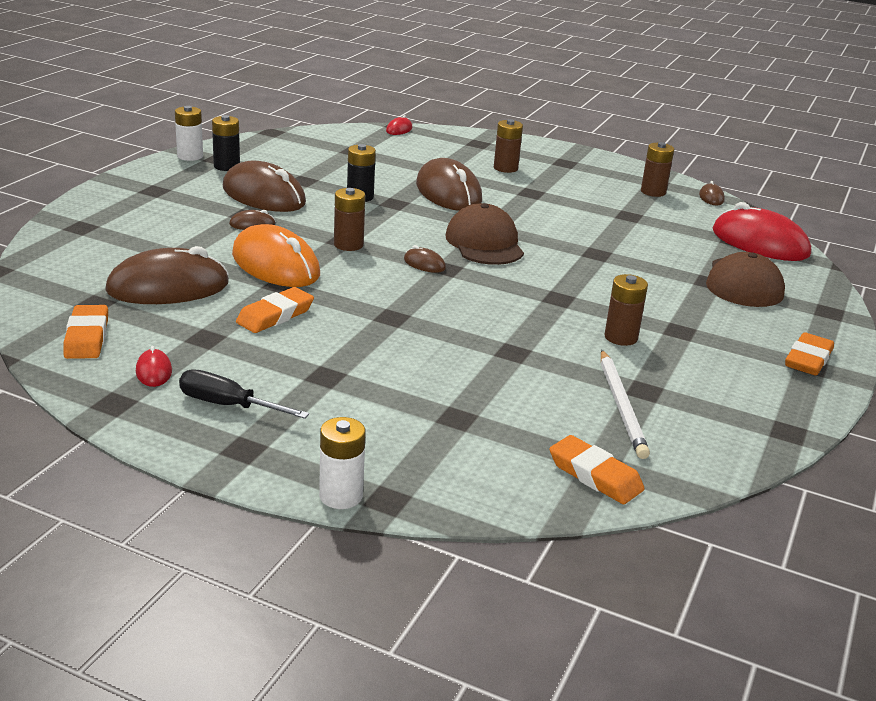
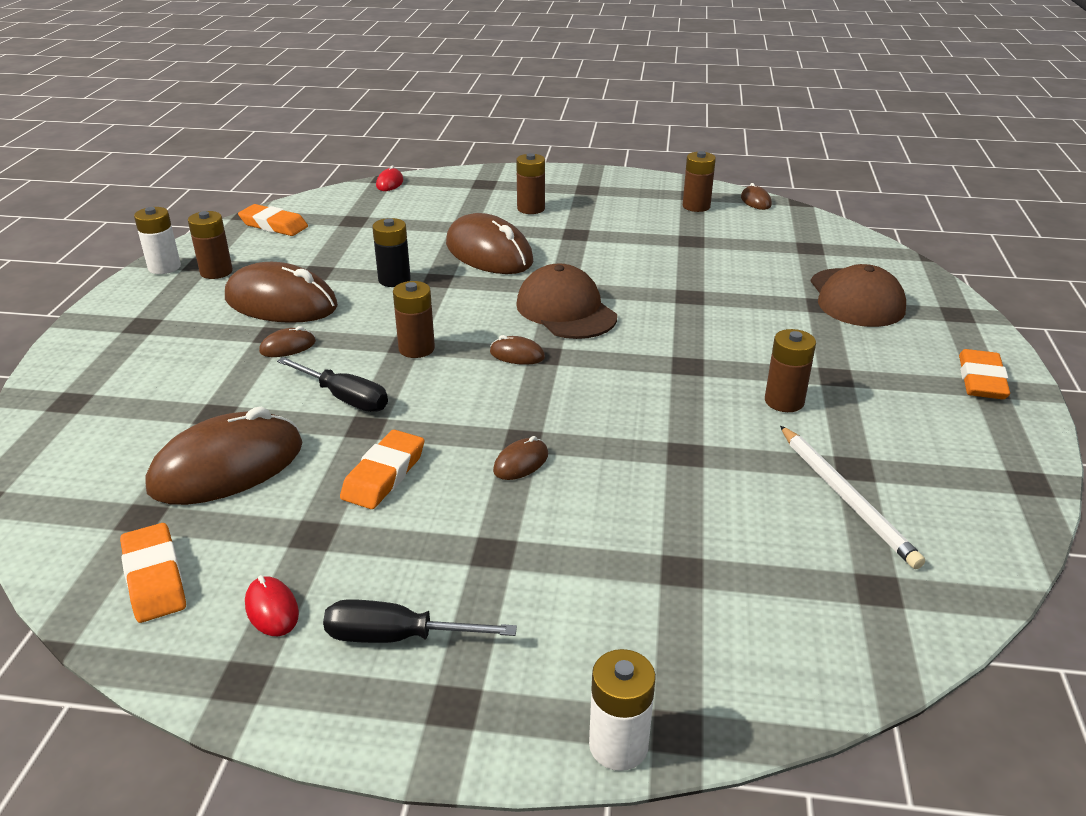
camera: 15 degrees left, 5 degrees up
(226, 166) = (216, 272): black battery -> brown battery
(275, 265) = (345, 398): orange mouse -> black screwdriver
(381, 330) = (521, 462): none -> brown mouse
(595, 475) = (884, 610): orange eraser -> orange eraser (274, 225)
(760, 243) = (837, 245): red mouse -> none

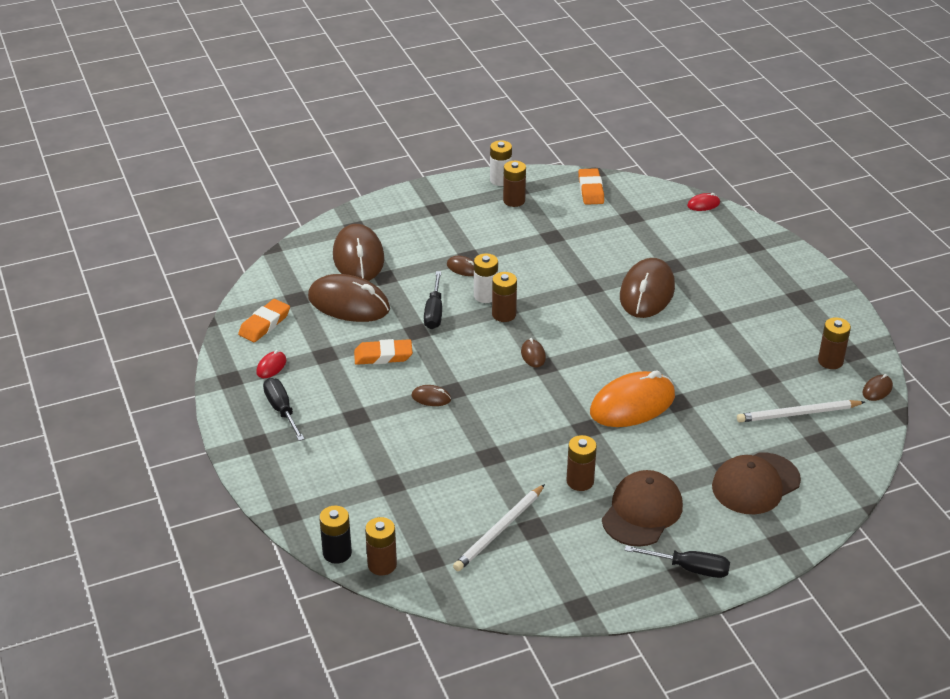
camera: 60 degrees right, 5 degrees up
(281, 303) = (504, 242): brown mouse -> brown mouse (358, 257)
(394, 280) = (572, 270): black battery -> black battery (337, 553)
(531, 208) = (734, 283): brown battery -> brown battery (382, 564)
(566, 310) = (604, 354): brown cap -> brown cap (642, 512)
(618, 745) = (268, 498): white battery -> white battery (485, 296)
(670, 322) = (632, 404): none -> orange mouse
(761, 244) = (798, 414): none -> white pencil
(981, 380) = (690, 568): orange eraser -> black screwdriver

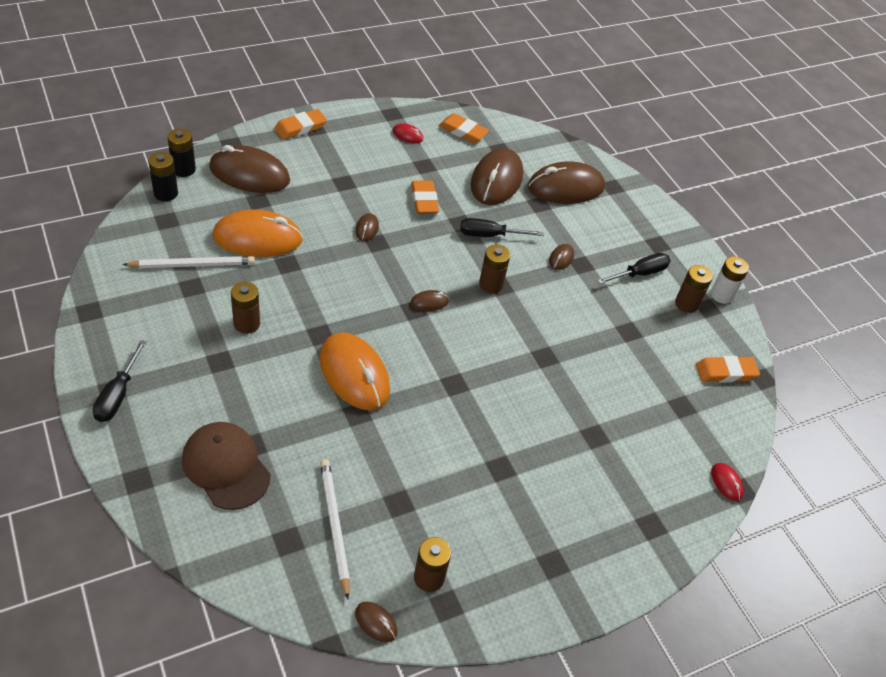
camera: 80 degrees right, 10 degrees up
(255, 454) = (300, 127): none -> orange eraser
(281, 409) = (353, 141): black screwdriver -> black screwdriver (640, 273)
(382, 564) = (166, 193): brown battery -> black battery
(453, 481) = (257, 238): none -> orange mouse
(485, 296) = (519, 272): white battery -> none
(500, 530) = (192, 265): white pencil -> white pencil turned 135 degrees clockwise
(642, 512) = (199, 366): brown cap -> none
(647, 292) = (541, 406): brown mouse -> brown mouse (249, 174)

